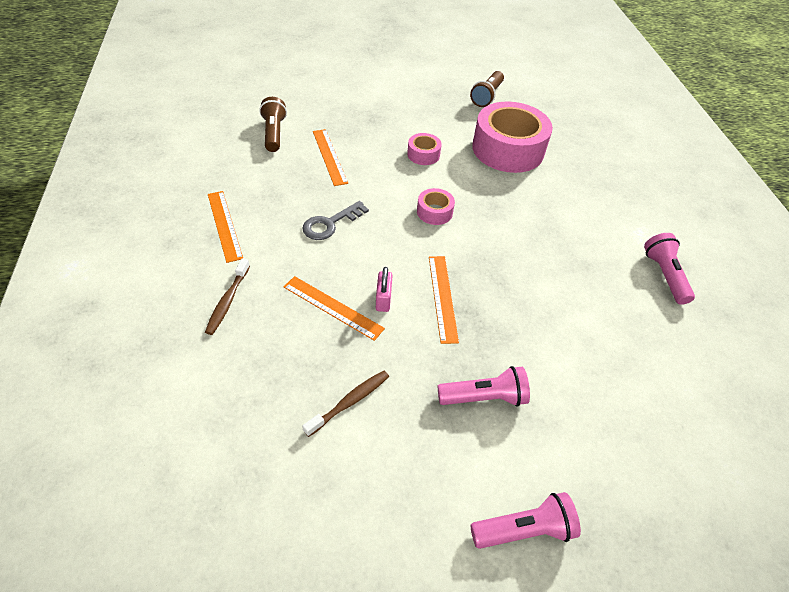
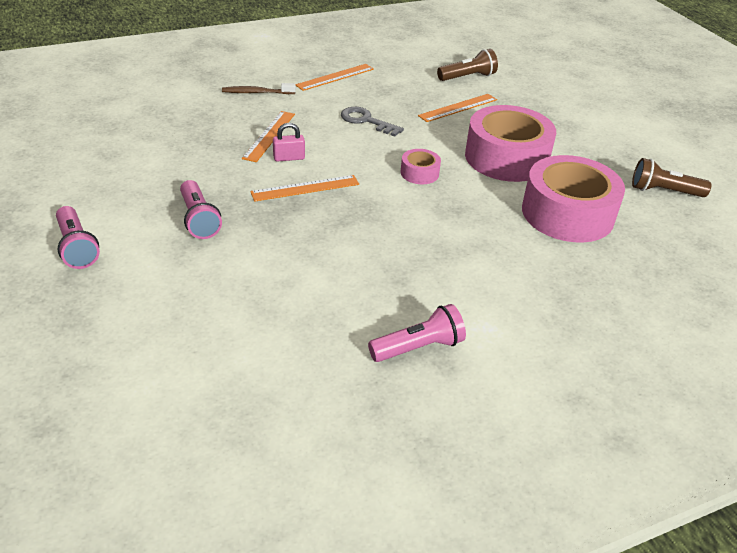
camera: 75 degrees right, 10 degrees down
(350, 402) = (178, 156): brown toothbrush -> none
(423, 154) = (506, 158): pink tape -> pink tape, size x2.24

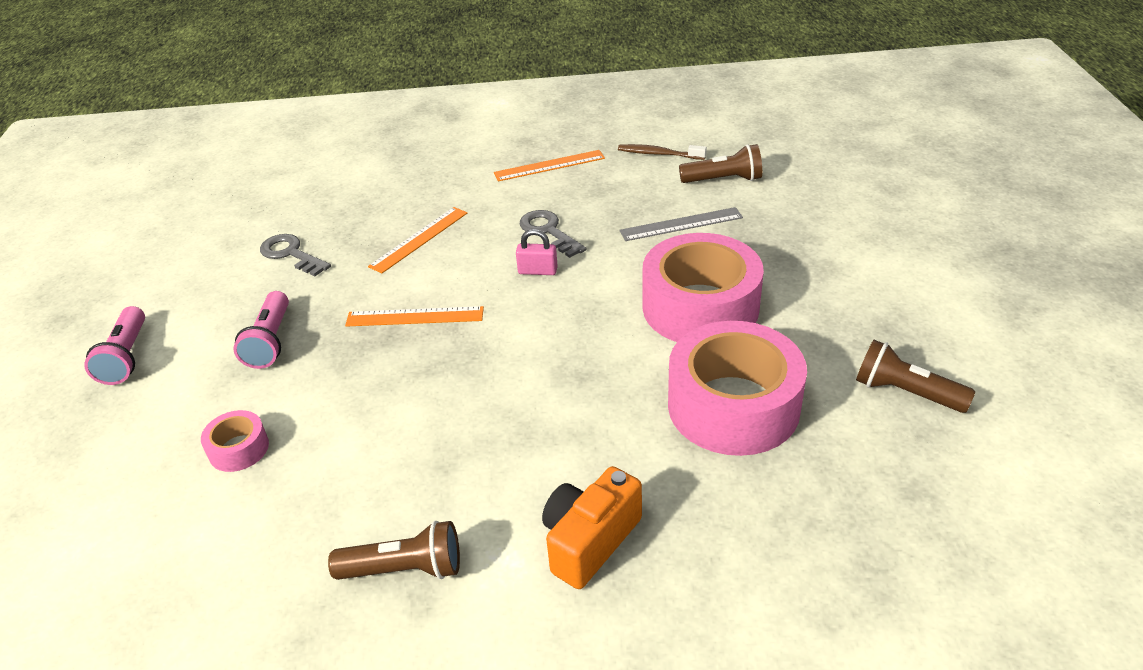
camera: 25 degrees right, 0 degrees up
(168, 157) = (291, 254): none -> grey key
(256, 92) = (442, 179): brown toothbrush -> brown toothbrush (658, 154)
(289, 158) = (422, 272): pink padlock -> pink padlock (537, 271)
(418, 347) = (404, 569): pink flashlight -> brown flashlight
(419, 173) = (568, 315): pink tape -> pink tape (239, 449)
(458, 108) = (681, 224): orange ruler -> grey ruler
(531, 307) = (589, 541): none -> orange camera

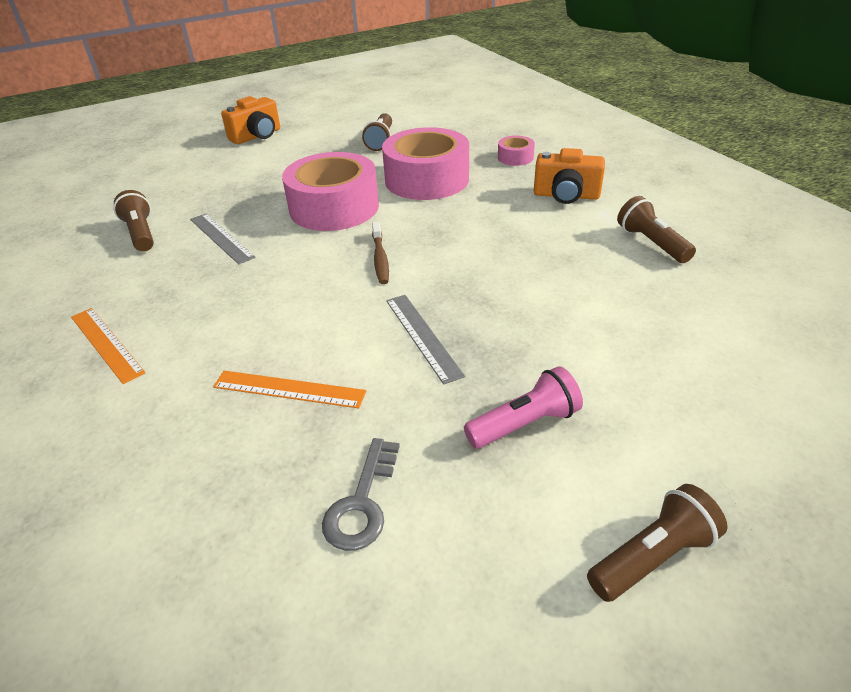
camera: 115 degrees left, 0 degrees up
(126, 357) = (652, 556): pink flashlight -> brown flashlight
(239, 449) = (657, 365): pink tape -> pink tape (515, 157)
(415, 317) = (422, 336): orange ruler -> grey ruler
(537, 271) = (318, 289): pink padlock -> none
(549, 231) = (249, 302): grey key -> none
(658, 154) = (85, 277): brown toothbrush -> brown toothbrush (380, 259)
(977, 273) = (257, 136): none -> orange camera

